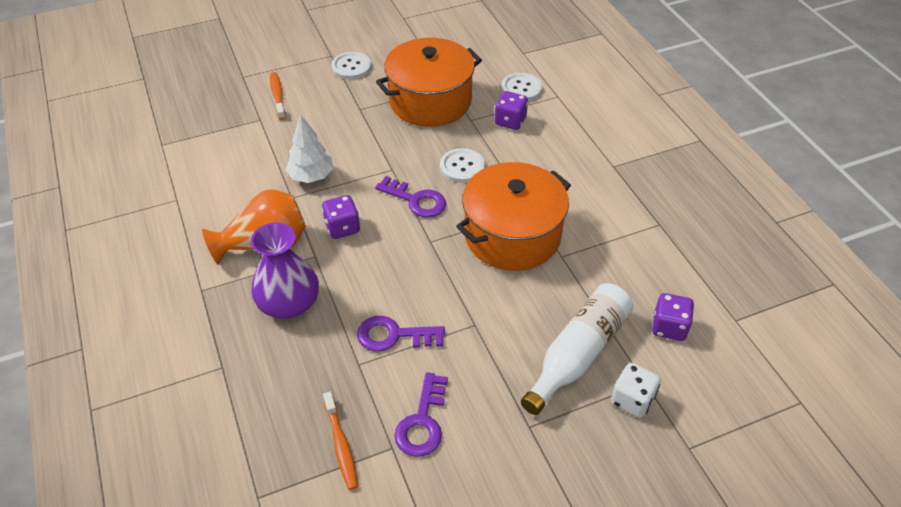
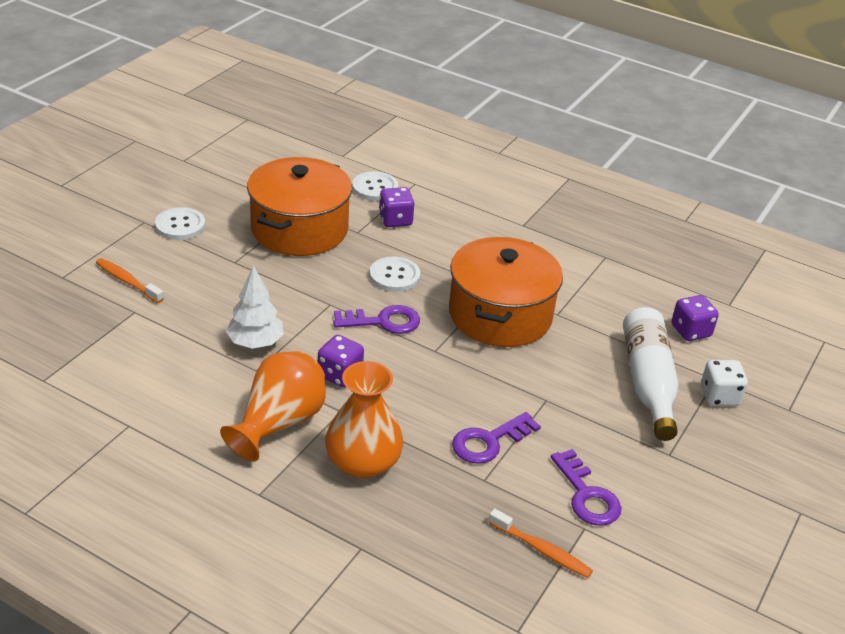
camera: 40 degrees left, 10 degrees down
(289, 303) = (363, 462): purple vase -> orange vase

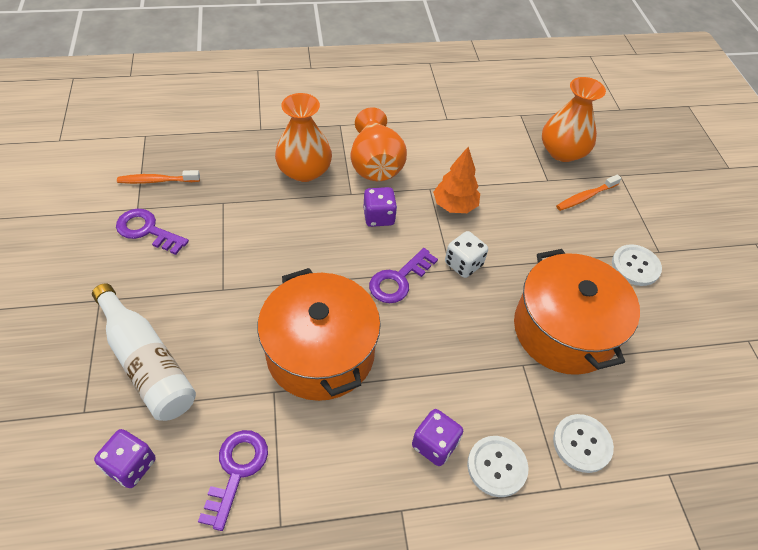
camera: 140 degrees right, 15 degrees up
(73, 323) = (562, 152): none -> orange vase
(127, 281) = (585, 197): orange toothbrush -> orange toothbrush turned 150 degrees clockwise
(255, 343) = (454, 205): white tree -> orange tree
(394, 276) = (439, 333): white button -> white button (497, 466)
(395, 220) = (513, 408): purple dice -> purple dice (434, 444)
(489, 441) = (239, 229): purple key -> purple key (236, 471)
(719, 396) = (73, 391): white dice -> white dice (463, 264)

